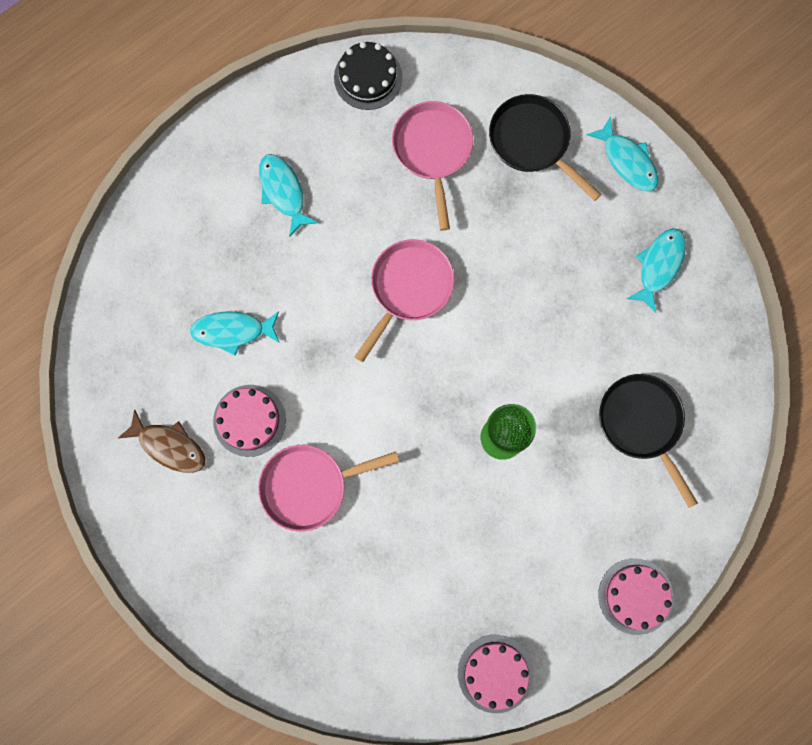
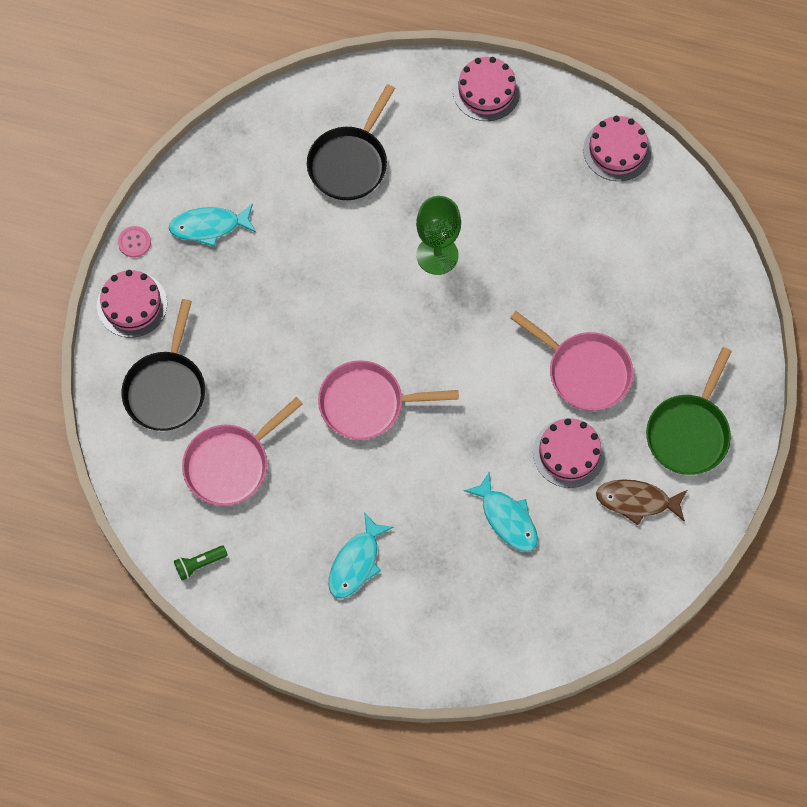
camera: 125 degrees left, 10 degrees down
(169, 446) = (637, 501): brown fish -> brown fish turned 75 degrees counterclockwise
(193, 534) = (689, 432): none -> green pan
(368, 77) = (199, 564): black cake -> green flashlight
(627, 161) = (132, 304): turquoise fish -> pink cake
(684, 197) = (134, 242): none -> pink button

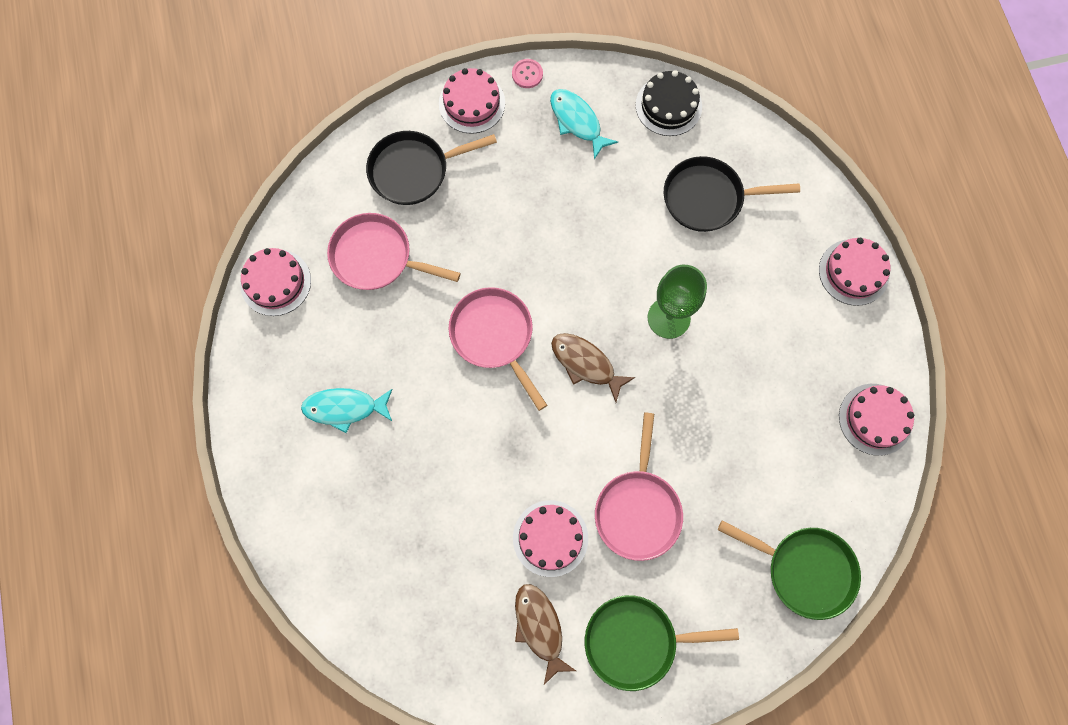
camera: 60 degrees right, 5 degrees up
(199, 564) = (275, 282): green flashlight -> pink cake
(243, 144) = (668, 106): none -> black cake
(437, 343) = (586, 364): none -> brown fish
(507, 518) = (456, 516): turquoise fish -> none
(705, 274) = (804, 570): none -> green pan

